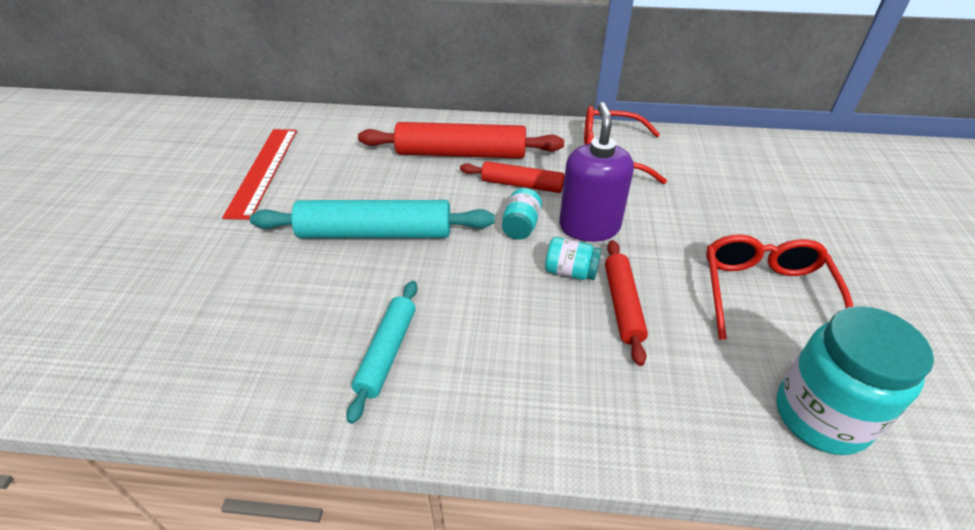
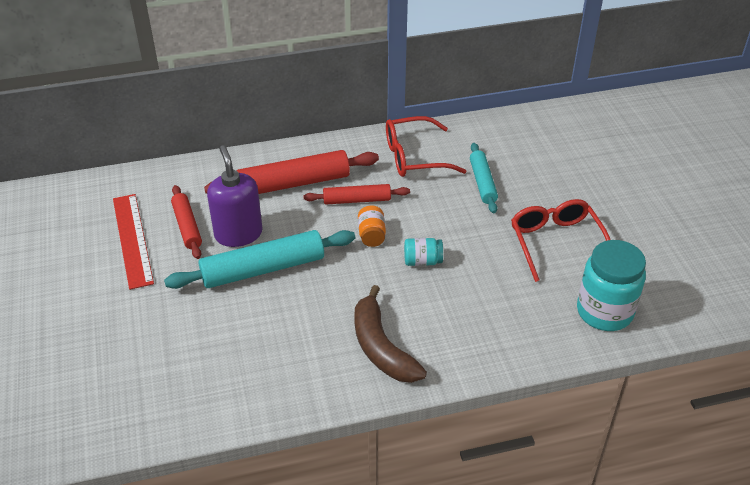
camera: 20 degrees left, 0 degrees up
(387, 352) = (323, 351): turquoise rolling pin -> turquoise rolling pin (482, 182)
(465, 371) = (381, 347): none -> brown banana
(521, 226) = (371, 235): turquoise jar -> orange jar
(589, 226) = (422, 223): purple soap dispenser -> purple soap dispenser (238, 234)
(622, 305) = (466, 275): red rolling pin -> red rolling pin (187, 226)

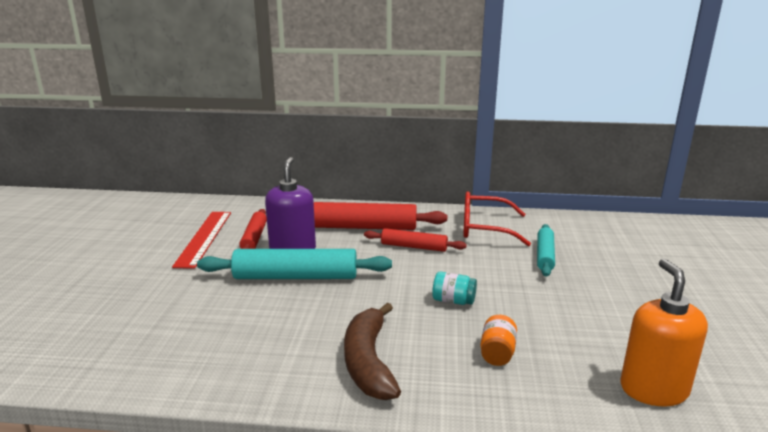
camera: 20 degrees right, 20 degrees down
(371, 235) = (413, 272): orange jar -> orange jar (497, 353)
(556, 243) = (610, 315): red glasses -> none
(604, 312) = (653, 389): turquoise jar -> orange soap dispenser

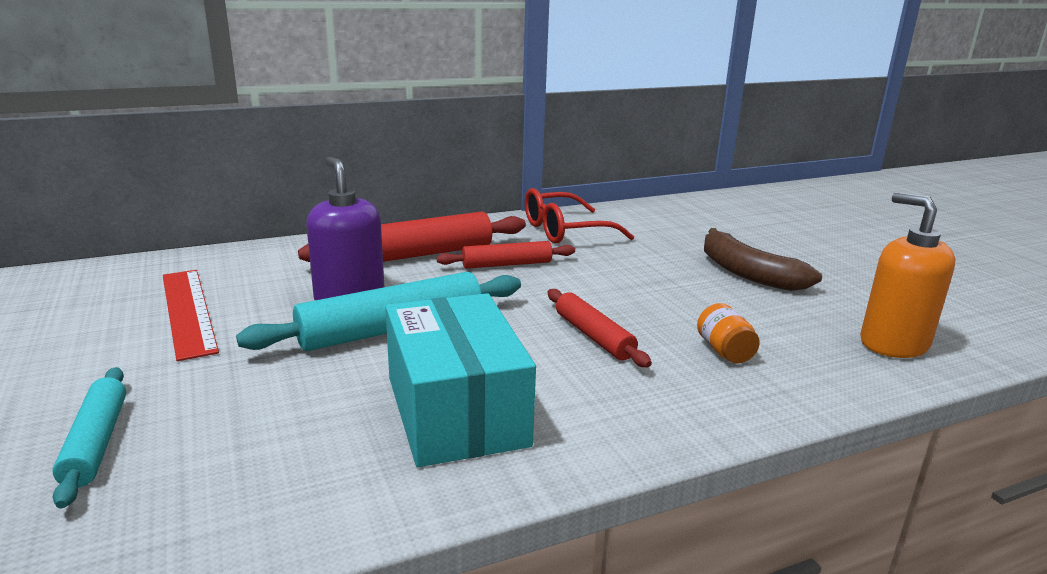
camera: 30 degrees left, 0 degrees up
(254, 238) = (273, 295): red rolling pin -> red rolling pin (593, 336)
(277, 341) = (456, 411): none -> turquoise box
(368, 362) = (600, 400): brown banana -> brown banana (747, 273)
(453, 301) = (618, 311): turquoise jar -> none
(545, 255) = (658, 246): turquoise rolling pin -> turquoise rolling pin (96, 443)

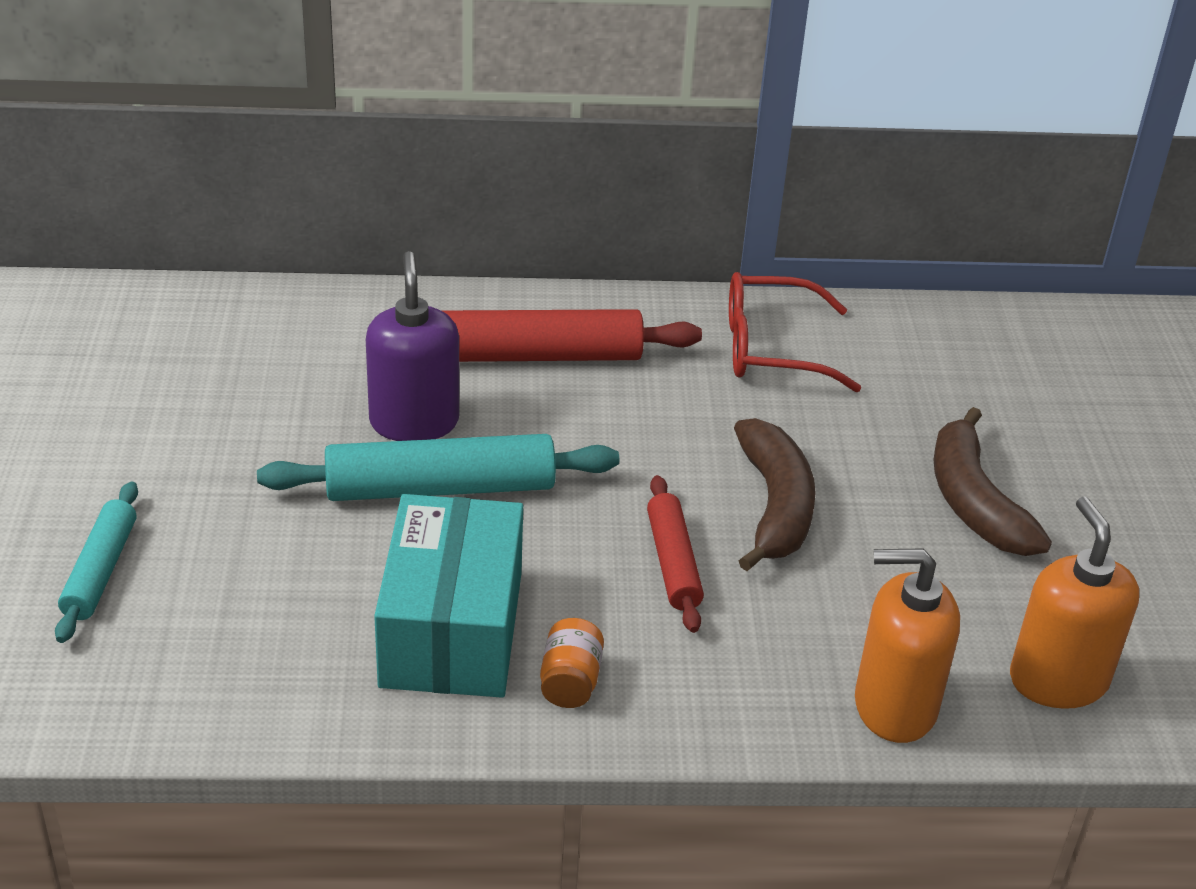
camera: 20 degrees right, 15 degrees up
(188, 311) = (227, 399): red ruler -> none
(507, 264) = (644, 403): red rolling pin -> none
(633, 296) = (774, 506): none -> brown banana
(724, 351) = (819, 630): orange jar -> orange jar (570, 681)
(816, 381) = (894, 706): none -> orange soap dispenser

